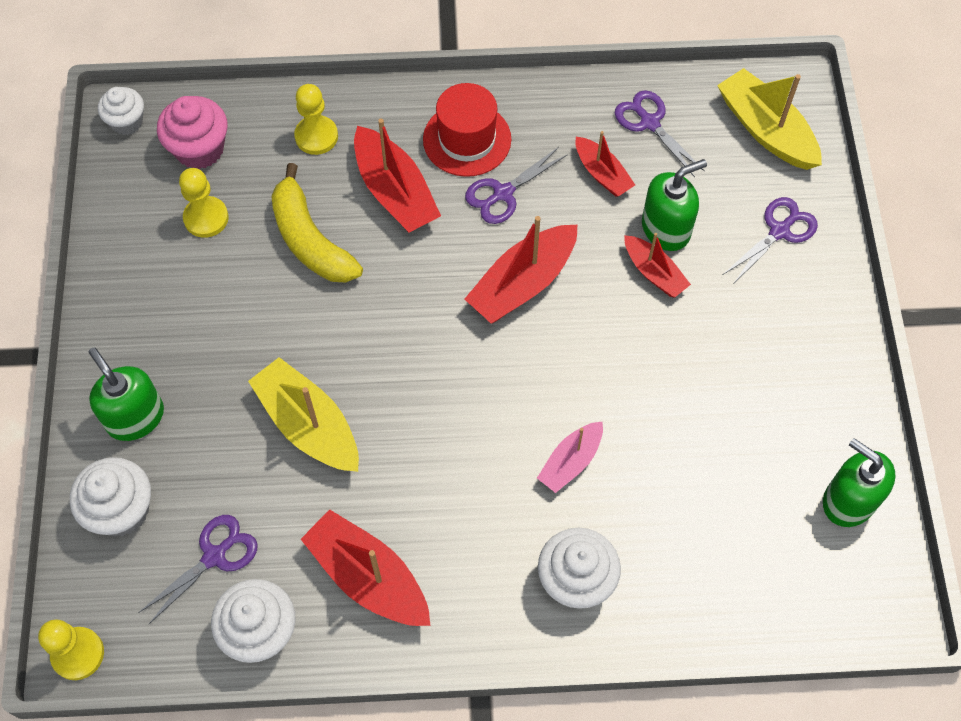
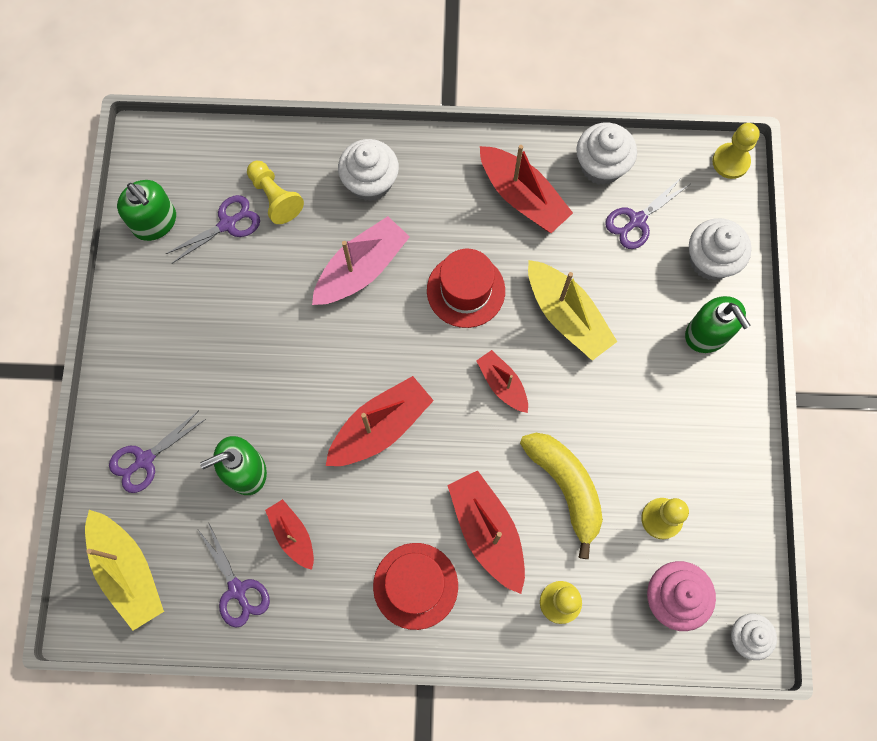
camera: 175 degrees left, 10 degrees up
(436, 446) = (466, 290): none -> red hat
(503, 193) = (387, 521): purple scissors -> purple scissors (227, 224)
(570, 462) = (361, 269): pink boat -> pink boat, size x1.67
(654, 273) = (264, 428): red boat -> red boat (502, 384)
(699, 548) = (275, 197): none -> yellow pawn

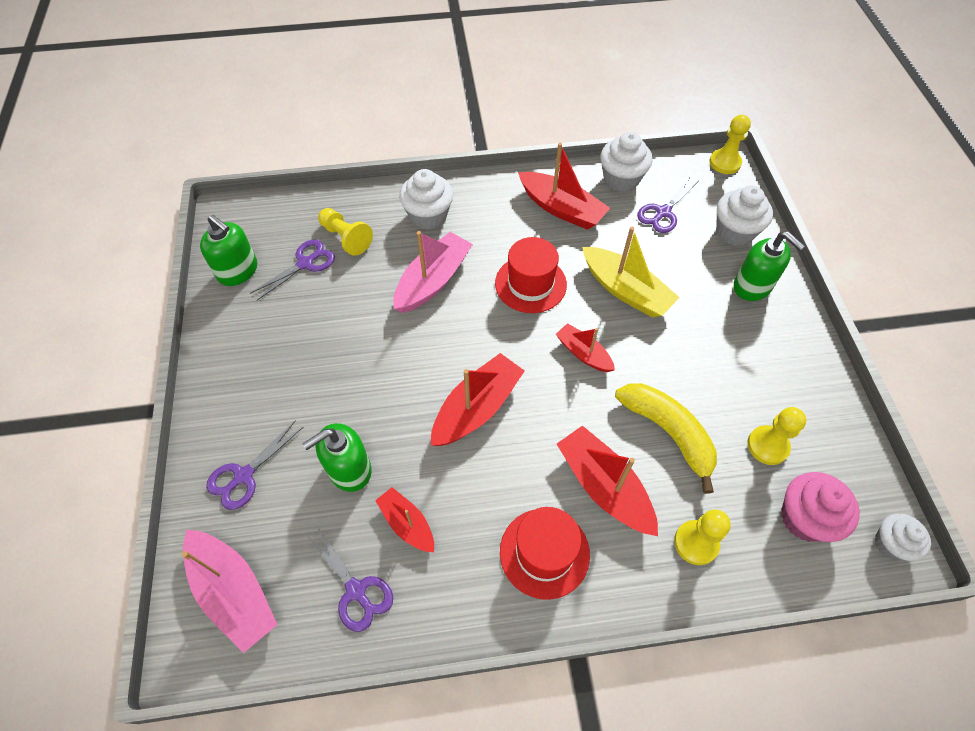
camera: 10 degrees left, 15 degrees down
(128, 571) = (234, 592): yellow boat -> pink boat

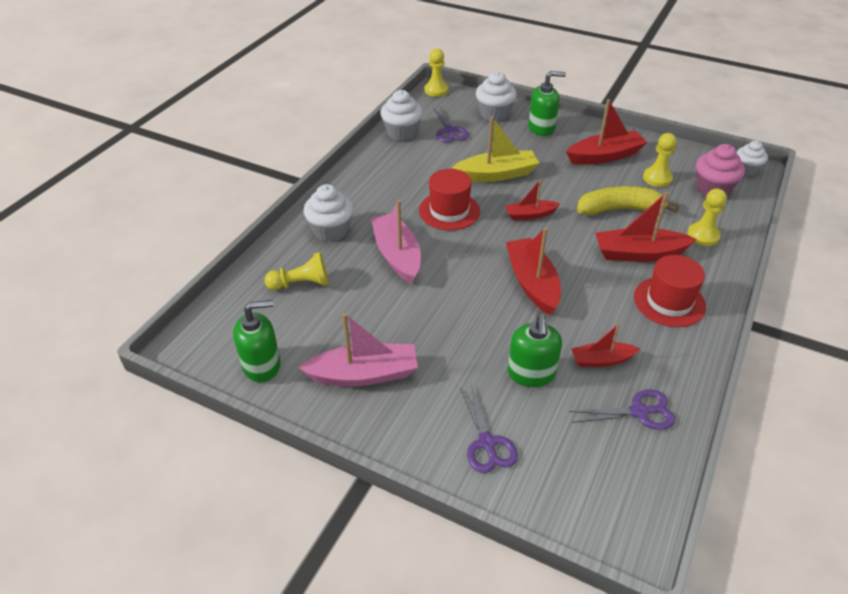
camera: 55 degrees left, 15 degrees down
(234, 592) = (594, 491): pink boat -> pink boat (364, 374)
(305, 263) = (301, 318): purple scissors -> none
(562, 209) = (398, 168): red boat -> red boat (605, 156)

